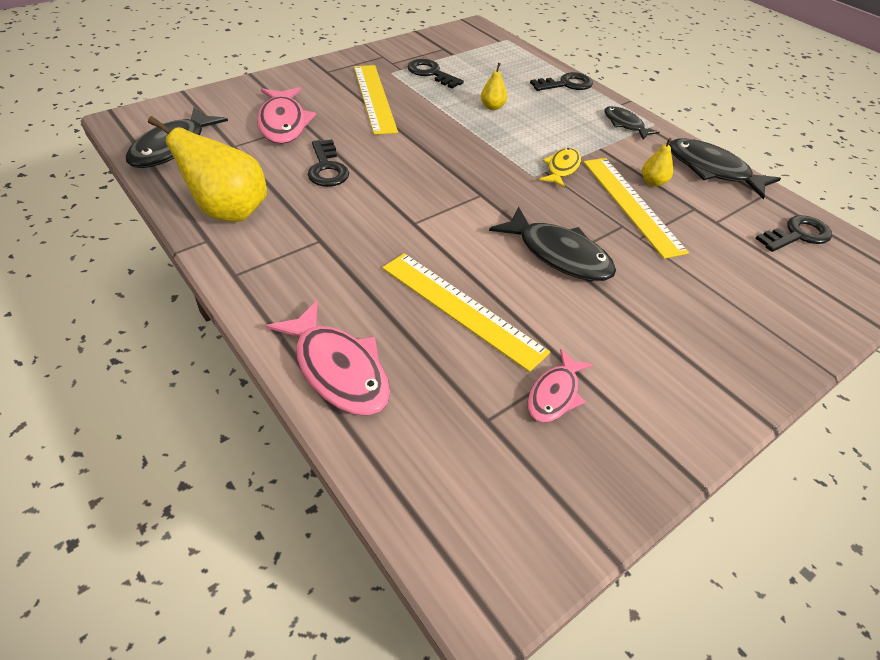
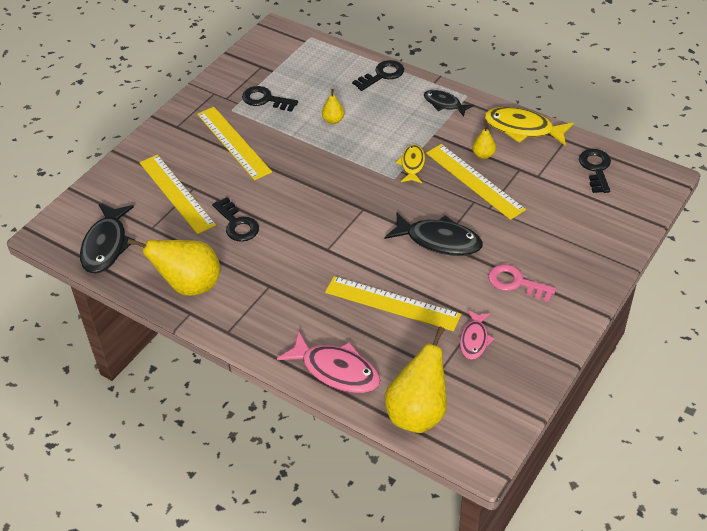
camera: 15 degrees left, 0 degrees up
(283, 124) = (176, 193): pink fish -> yellow ruler
(420, 475) = (417, 413): none -> yellow pear
(644, 336) = (516, 283): none -> pink key
(712, 170) = (523, 129): black fish -> yellow fish
(798, 235) = (596, 168): black key -> black key turned 45 degrees counterclockwise

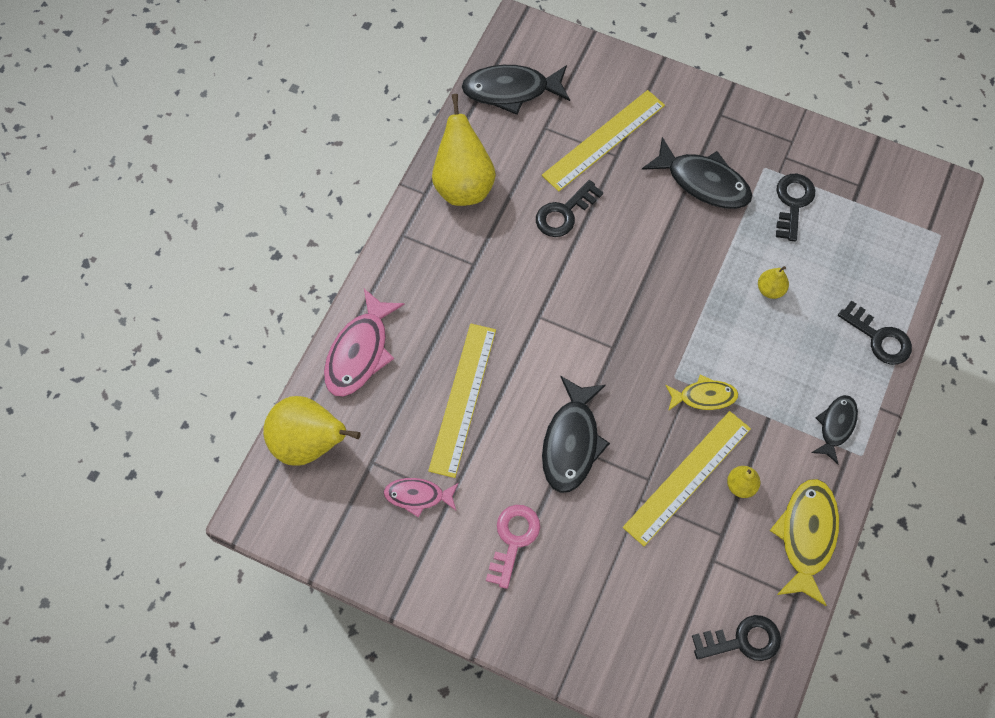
camera: 80 degrees right, 20 degrees up
(233, 142) = (703, 182): yellow ruler -> black fish

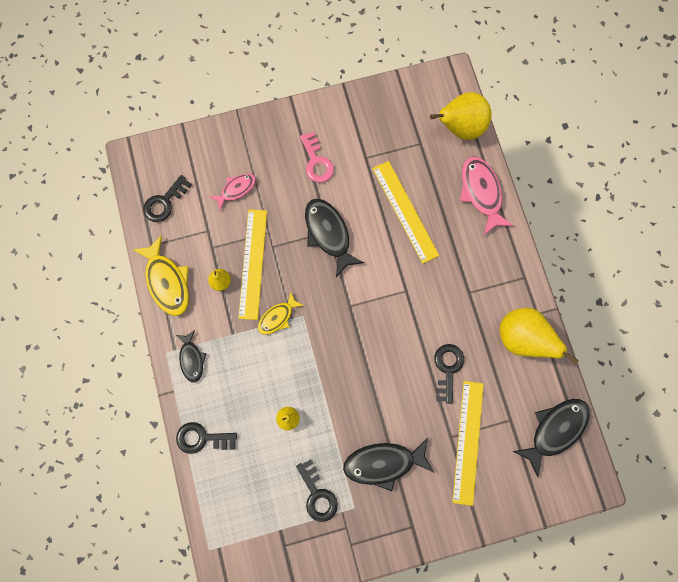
camera: 140 degrees right, 10 degrees up
(418, 496) = (382, 145): pink fish -> pink fish (236, 189)

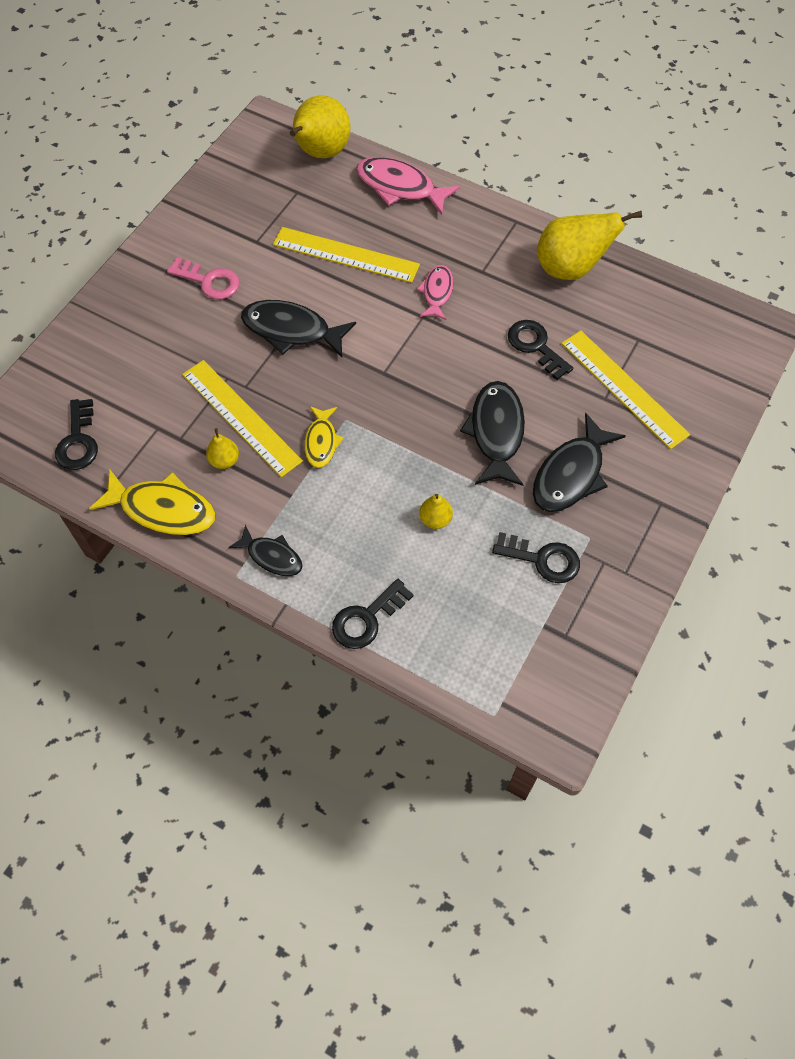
camera: 45 degrees left, 15 degrees down
(236, 189) = (148, 368): pink fish -> pink fish (437, 292)
(555, 430) = (683, 314): black fish -> black fish (496, 432)

